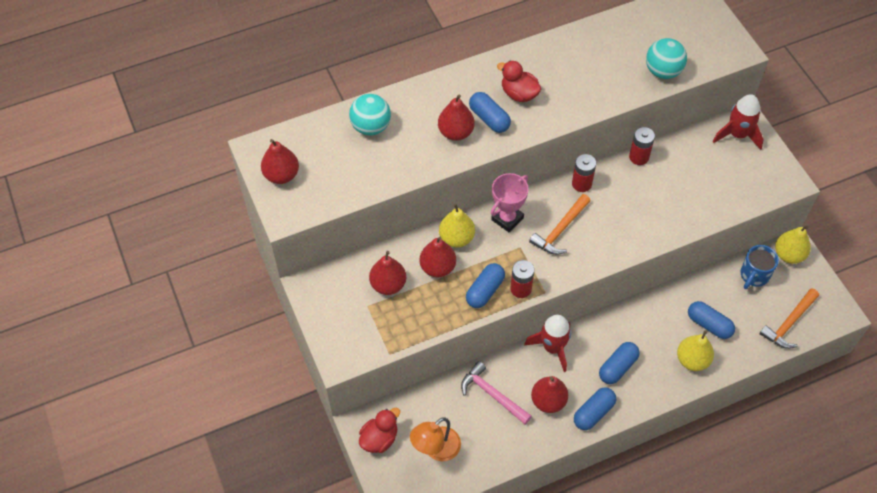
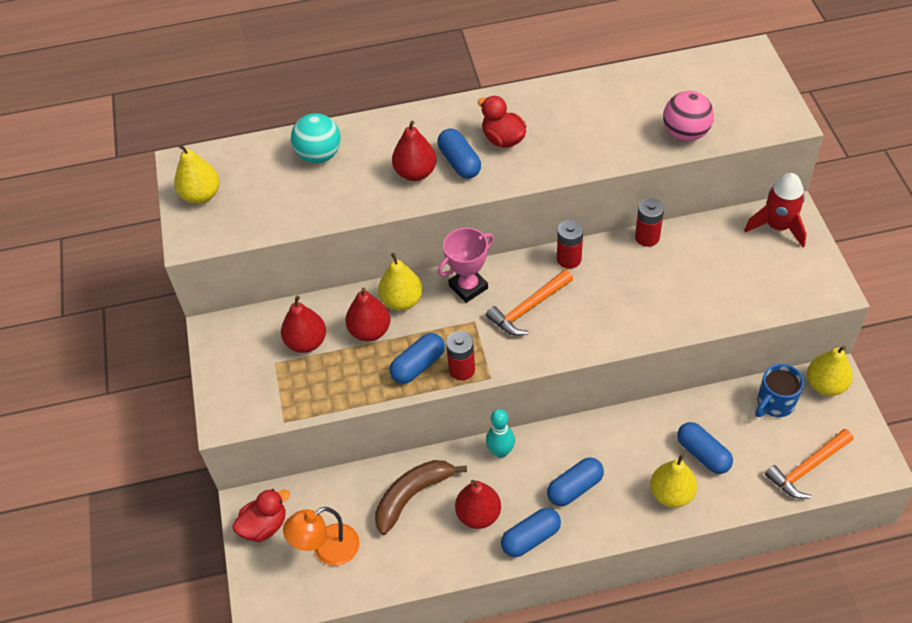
camera: 15 degrees right, 5 degrees down
(281, 175) = (201, 195): red pear -> yellow pear
(492, 394) = (412, 496): pink hammer -> brown banana
(552, 347) = (500, 451): red rocket -> turquoise bowling pin
(663, 71) = (685, 133): turquoise ball -> pink ball

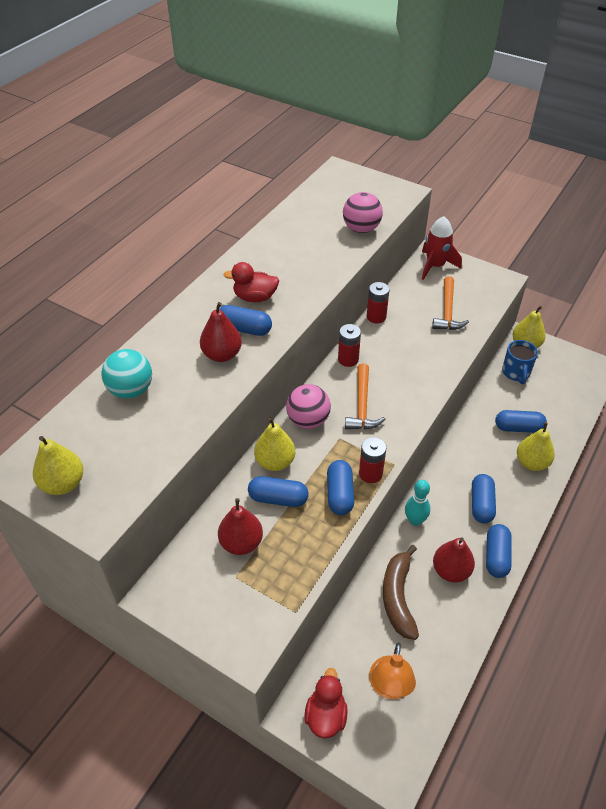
camera: 50 degrees left, 5 degrees down
(370, 331) = (278, 498): red pear -> blue capsule
(468, 287) = (308, 420): pink trophy -> pink ball
(807, 468) = (572, 394): orange hammer -> orange hammer (447, 311)

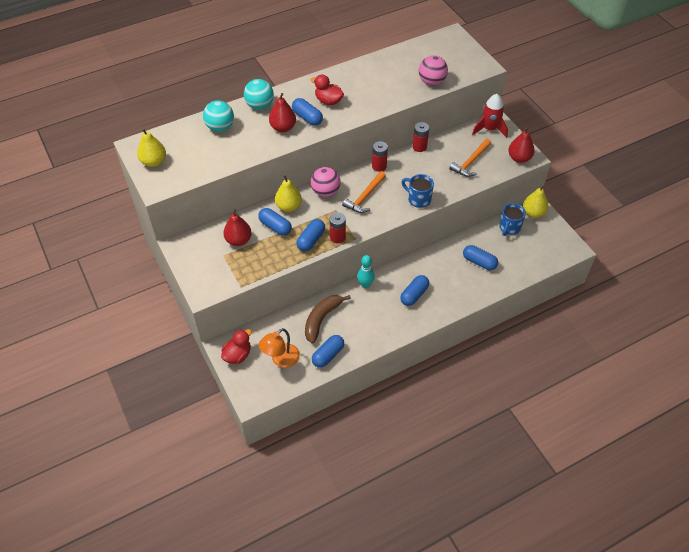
camera: 30 degrees right, 5 degrees up
(166, 338) = (260, 105): none -> turquoise ball
(427, 380) = (418, 199): none -> blue mug
(451, 571) = (364, 321): red pear -> red pear (519, 158)
(496, 556) = (398, 327): blue capsule -> blue capsule (328, 355)
(531, 463) = (468, 286): yellow pear -> none

